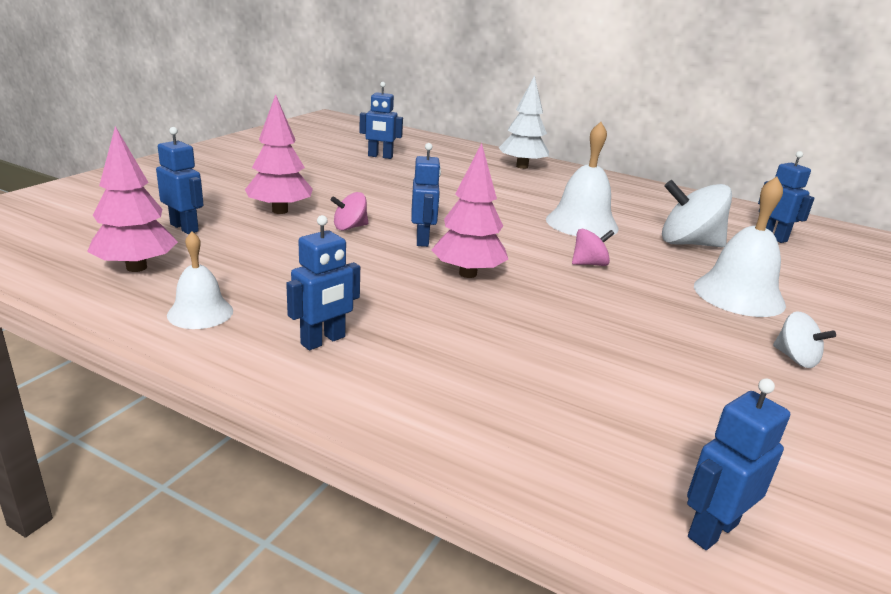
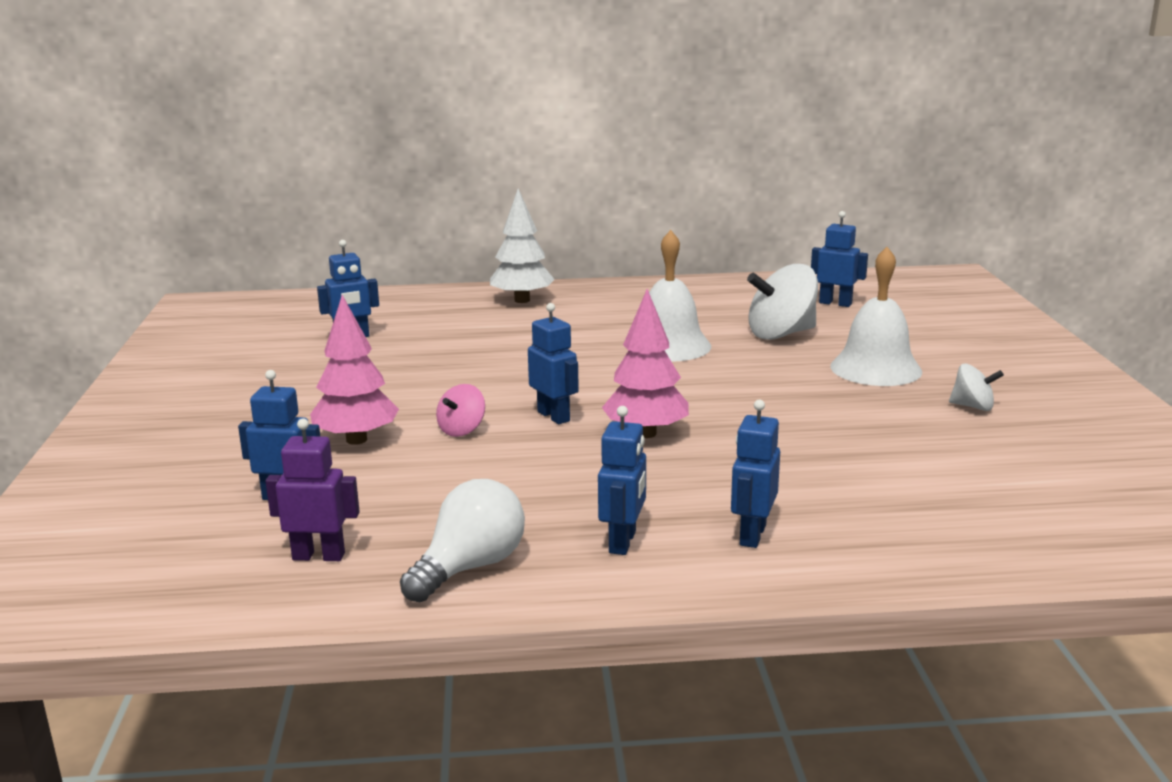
camera: 30 degrees left, 5 degrees down
(136, 267) = (319, 556): pink tree -> purple robot
(200, 312) = (470, 567): white bell -> white light bulb
(589, 264) = (730, 384): pink spinning top -> none
(712, 530) = (1060, 545): blue robot -> blue robot (752, 535)

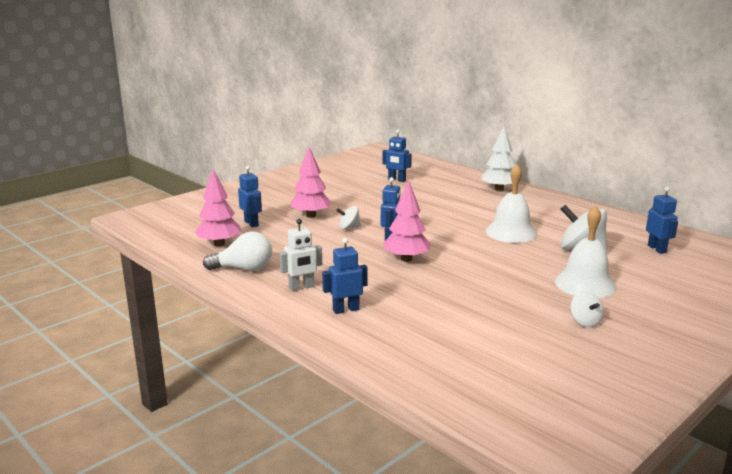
camera: 50 degrees right, 0 degrees up
(319, 556) = (219, 244): purple robot -> pink tree
(462, 430) = (349, 228): pink spinning top -> white spinning top
(623, 542) = (301, 287): blue robot -> white robot

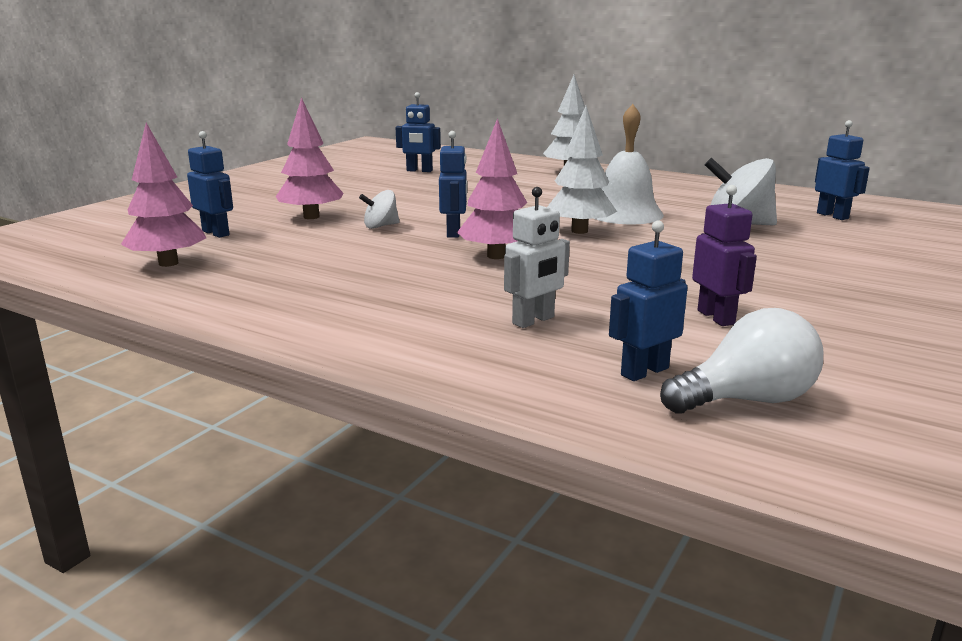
camera: 15 degrees left, 0 degrees up
(244, 269) = (227, 292): white light bulb -> white light bulb (746, 400)
(301, 287) = (344, 308): white robot -> white robot (533, 321)
(346, 310) = (440, 332): blue robot -> blue robot (644, 371)
(471, 244) = (579, 231): none -> white tree
(509, 320) = (716, 317): none -> purple robot
(585, 284) = (781, 262): white bell -> none
(585, 322) = (828, 307): white spinning top -> none

